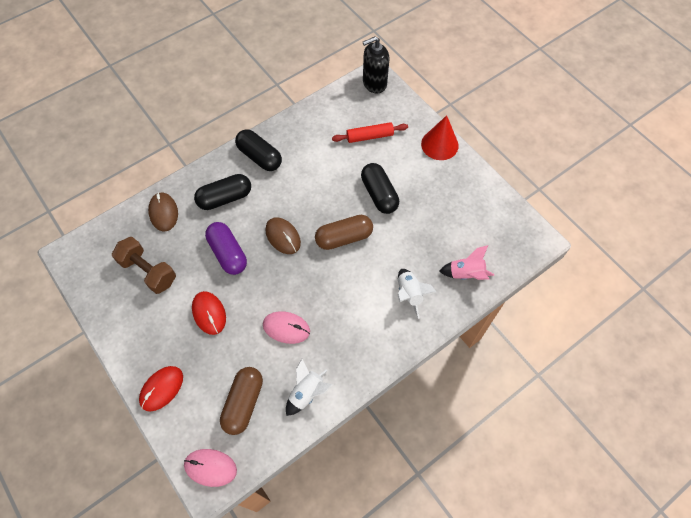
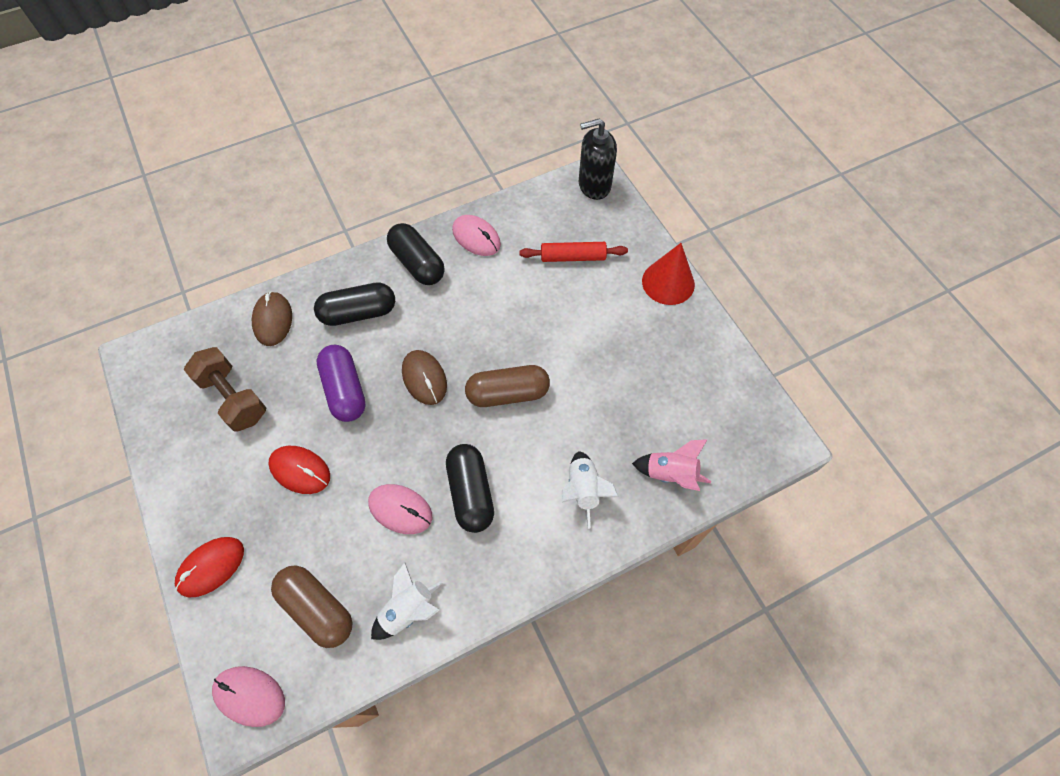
camera: 10 degrees right, 0 degrees up
(209, 313) = (300, 470): red mouse -> red mouse turned 45 degrees counterclockwise
(243, 403) = (317, 608): brown capsule -> brown capsule turned 75 degrees counterclockwise
(298, 132) = (476, 237): none -> pink mouse
(379, 194) = (569, 340): black capsule -> black capsule (471, 493)

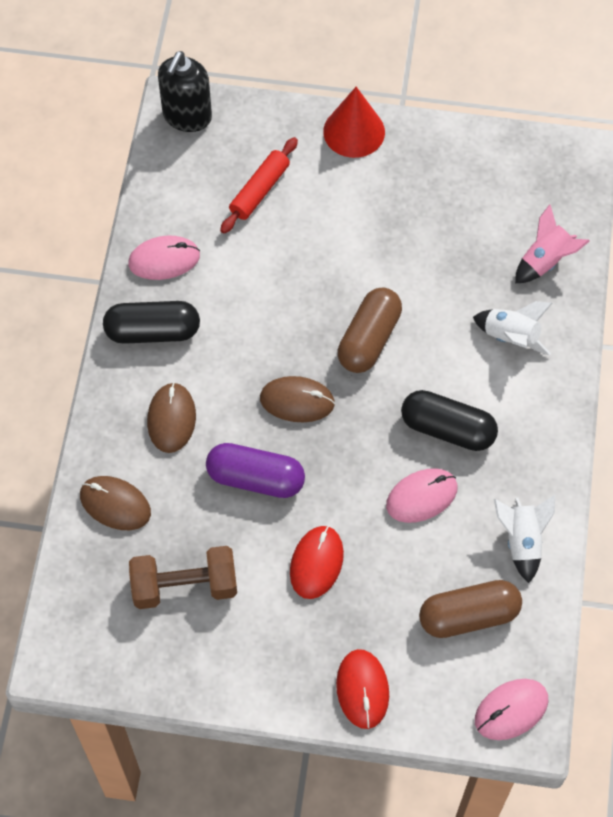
camera: 55 degrees left, 0 degrees up
(300, 470) = (316, 563): red mouse -> red mouse turned 45 degrees counterclockwise
(358, 313) = (171, 419): black capsule -> brown mouse

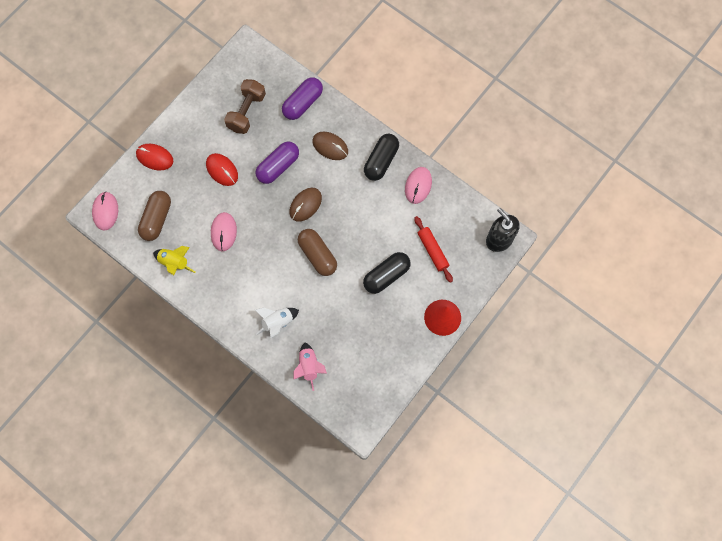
camera: 120 degrees right, 10 degrees up
(115, 504) = (303, 103): brown mouse -> purple capsule
(448, 429) = (249, 263): black capsule -> black capsule (386, 275)
(522, 541) = (174, 263): white rocket -> yellow rocket

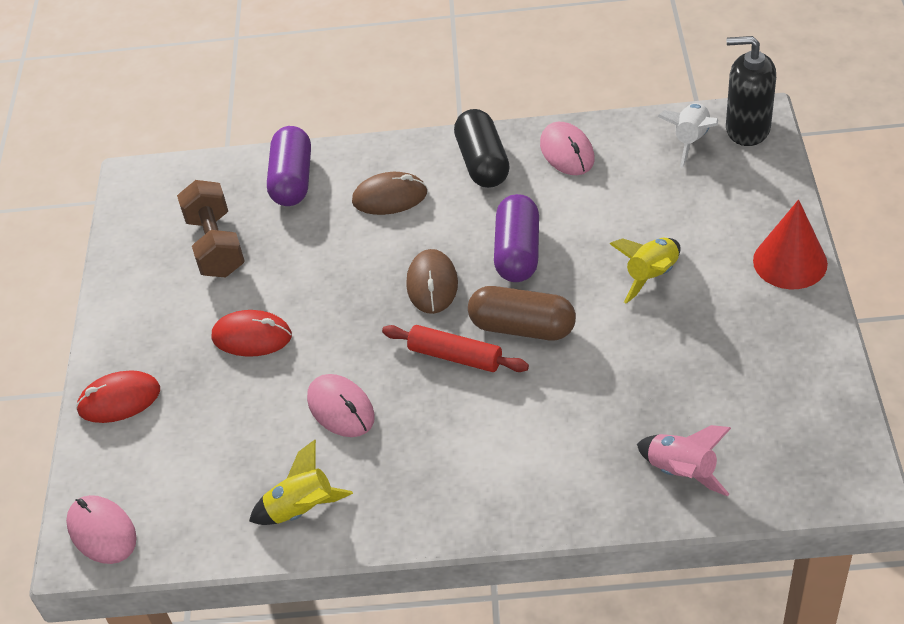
camera: 35 degrees left, 25 degrees down
(156, 219) = (207, 475): brown capsule -> none
(277, 322) = (563, 455): white rocket -> white rocket (691, 140)
(278, 166) = (337, 271): purple capsule -> purple capsule (517, 252)
(386, 275) = (651, 275): black capsule -> yellow rocket
(432, 251) = (678, 202): red rolling pin -> red rolling pin (455, 356)

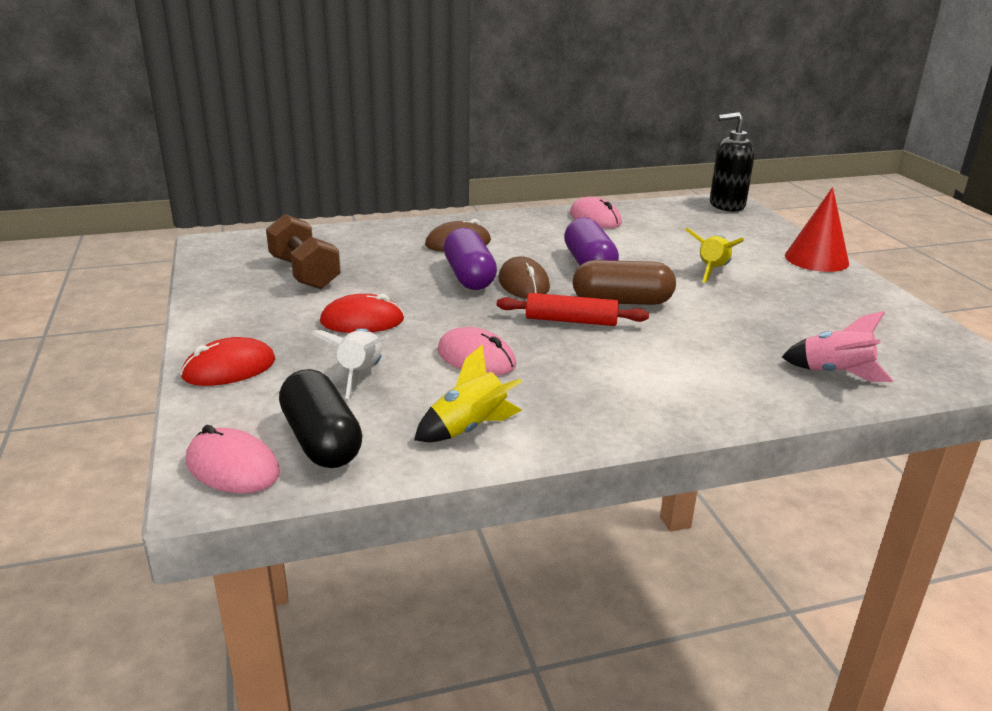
camera: 20 degrees left, 20 degrees down
(292, 180) = (364, 238): purple capsule -> purple capsule (469, 276)
(483, 162) = (529, 225): black capsule -> black capsule (321, 440)
(691, 140) = (688, 211): white rocket -> white rocket (360, 374)

